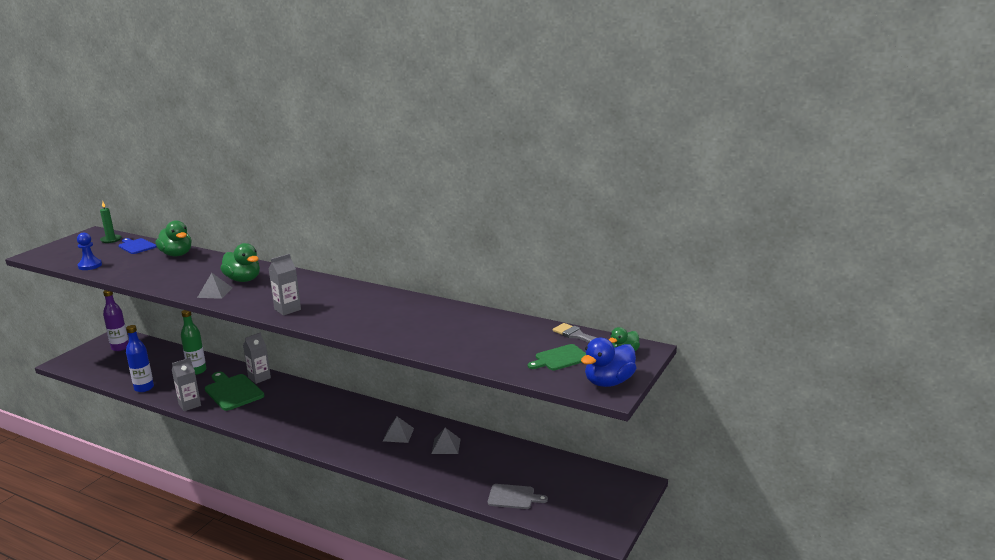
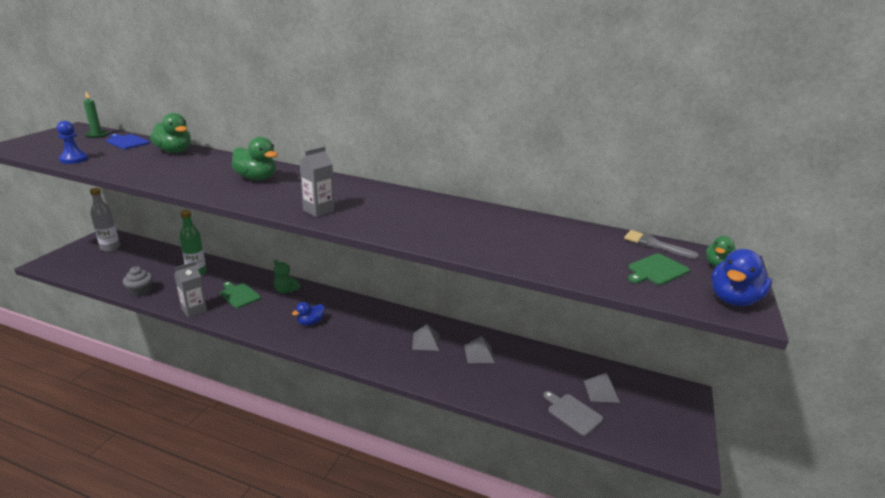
camera: 10 degrees left, 5 degrees up
(120, 347) = (110, 248): purple bottle -> grey bottle
(144, 388) = (140, 291): blue bottle -> grey cupcake
(215, 292) = (227, 190): grey pyramid -> grey pyramid (601, 391)
(233, 391) = (239, 295): green cutting board -> green cutting board, size x0.63
(259, 378) = (264, 280): grey carton -> none
(277, 387) = (285, 290): none -> green teddy bear
(294, 416) = (310, 322): none -> blue duck
(513, 497) = (573, 413): grey cutting board -> grey cutting board turned 135 degrees counterclockwise

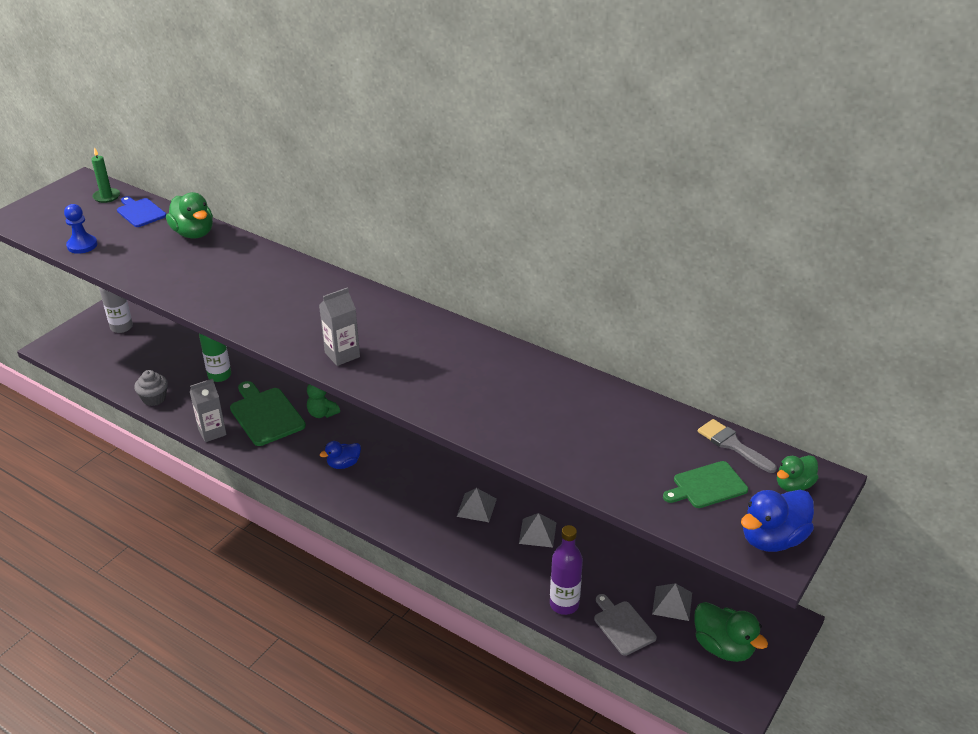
camera: 15 degrees right, 10 degrees up
(239, 295) = (266, 414): green cutting board -> green cutting board, size x1.60
(256, 178) = (282, 291): green duck -> green duck (723, 647)
(520, 403) = (564, 604): none -> purple bottle

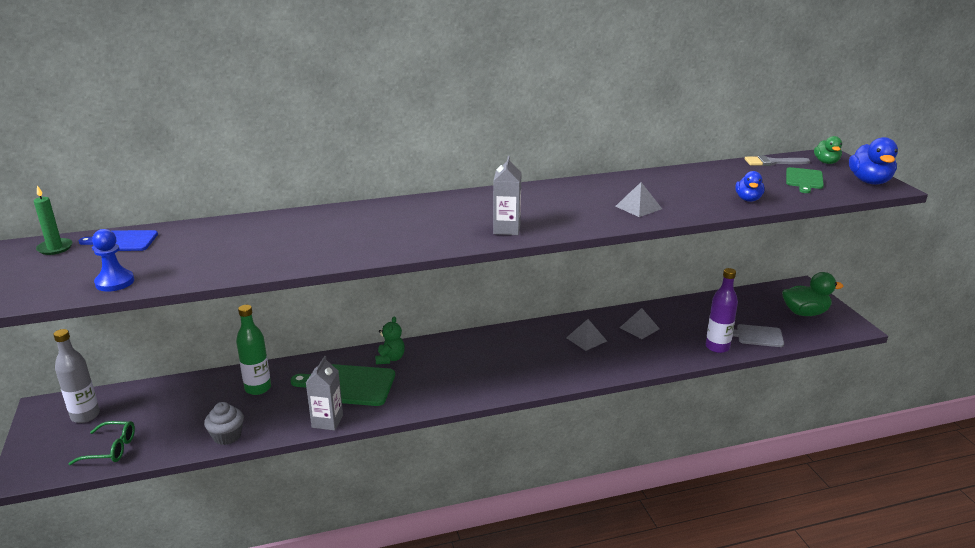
camera: 50 degrees left, 10 degrees down
(99, 361) = (111, 449): none -> green glasses
(194, 233) = (214, 230): green duck -> none
(322, 413) = (390, 359): green teddy bear -> green teddy bear turned 75 degrees counterclockwise
(343, 464) = (464, 373): blue duck -> blue duck (748, 199)
(672, 603) = (753, 312): grey pyramid -> grey pyramid (638, 207)

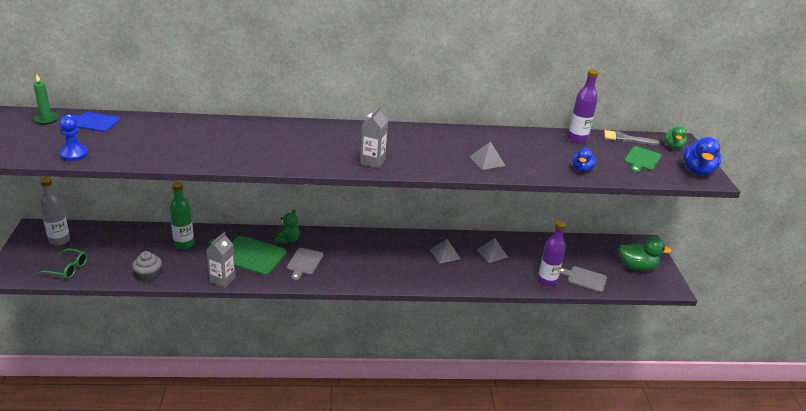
camera: 10 degrees right, 5 degrees up
(422, 381) = (304, 263): none -> grey cutting board
(721, 171) = (577, 139): none -> purple bottle

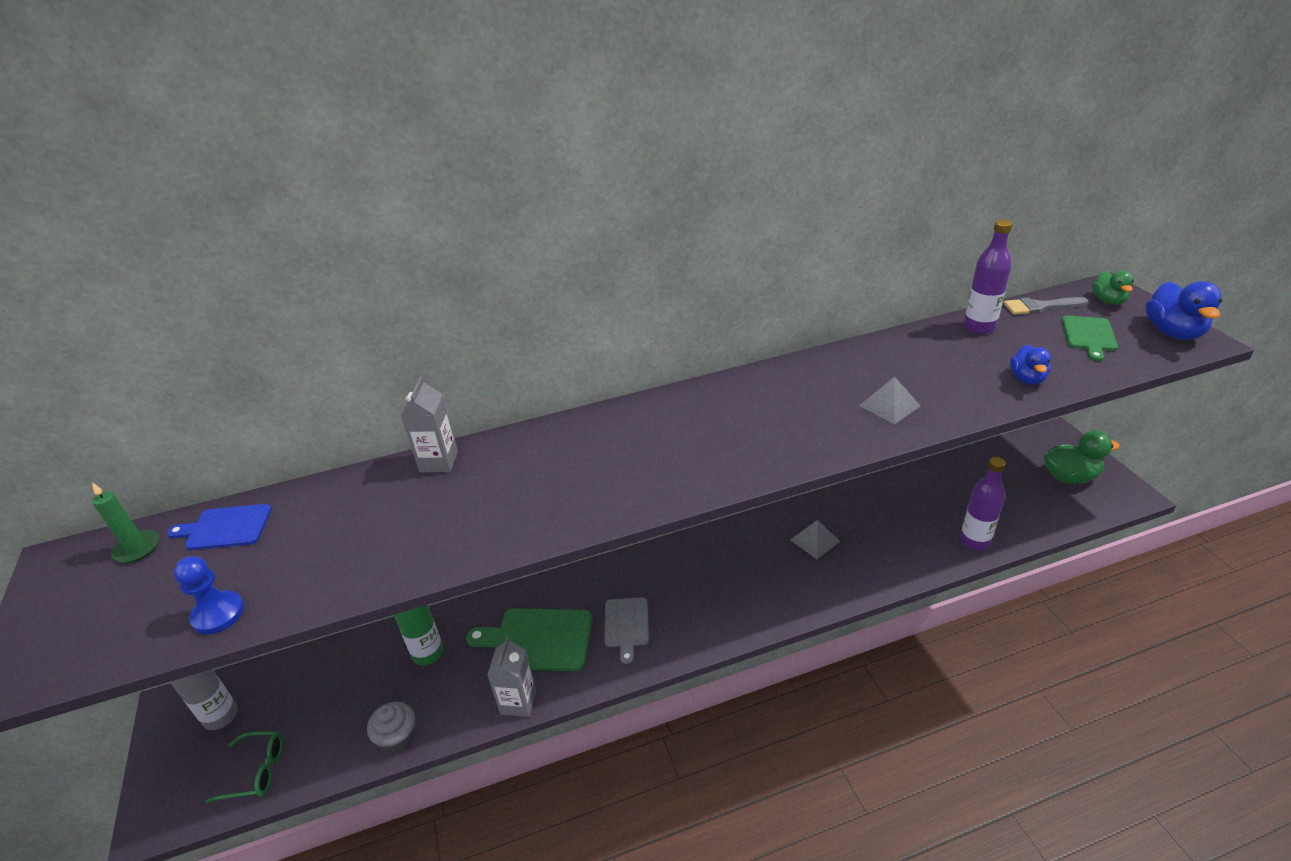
camera: 10 degrees left, 5 degrees up
(288, 240) = (583, 591): green teddy bear -> none
(372, 162) = (726, 462): grey carton -> grey carton (439, 462)
(492, 253) = (876, 517): grey pyramid -> none
(585, 278) = (1019, 518): grey cutting board -> none

